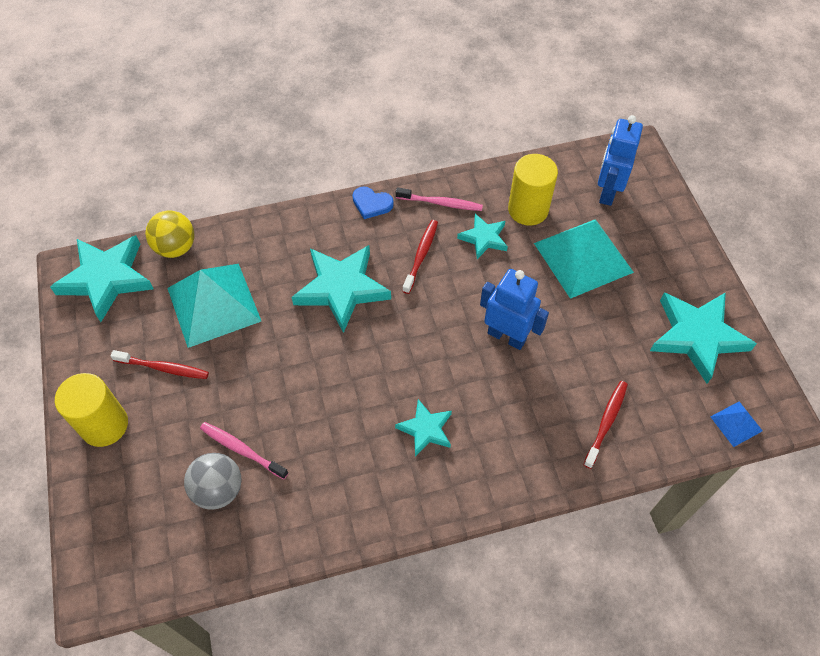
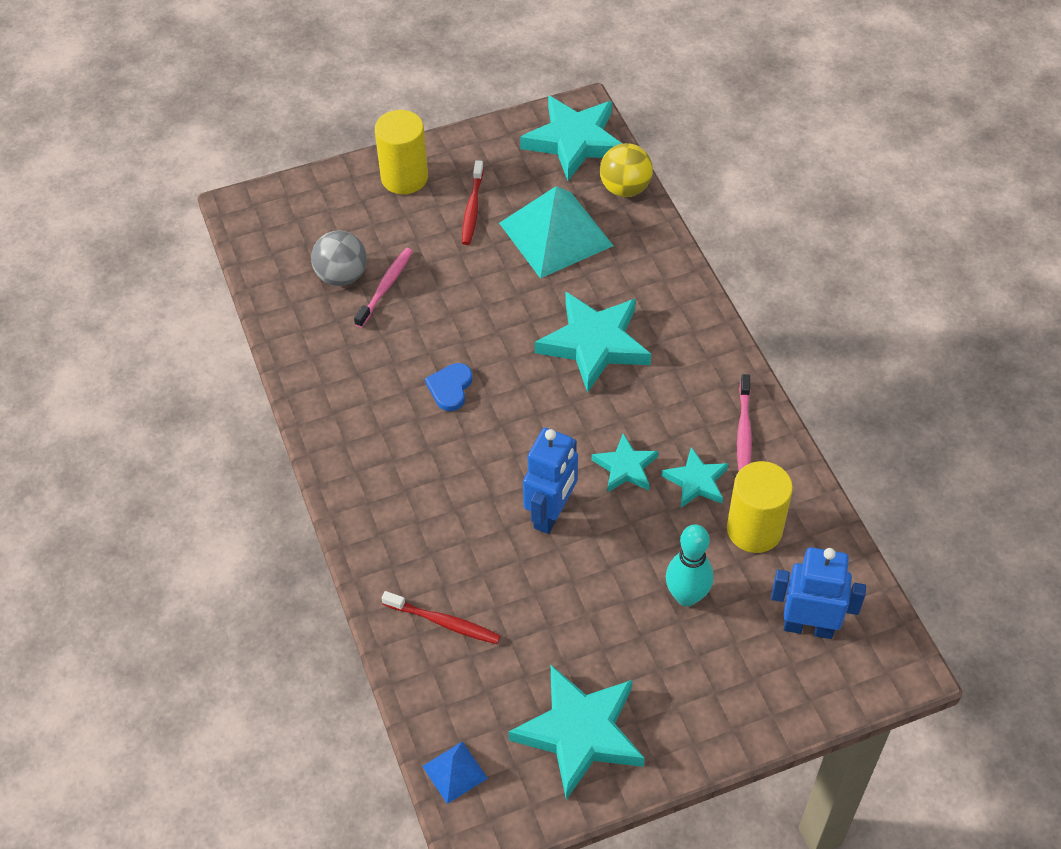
camera: 85 degrees right, 5 degrees down
(371, 204) = (726, 358): blue heart -> blue heart (450, 388)
(421, 255) = (656, 417): red toothbrush -> none
(426, 429) = (420, 442): turquoise star -> turquoise star (625, 467)
(583, 257) = (686, 596): turquoise pyramid -> turquoise bowling pin

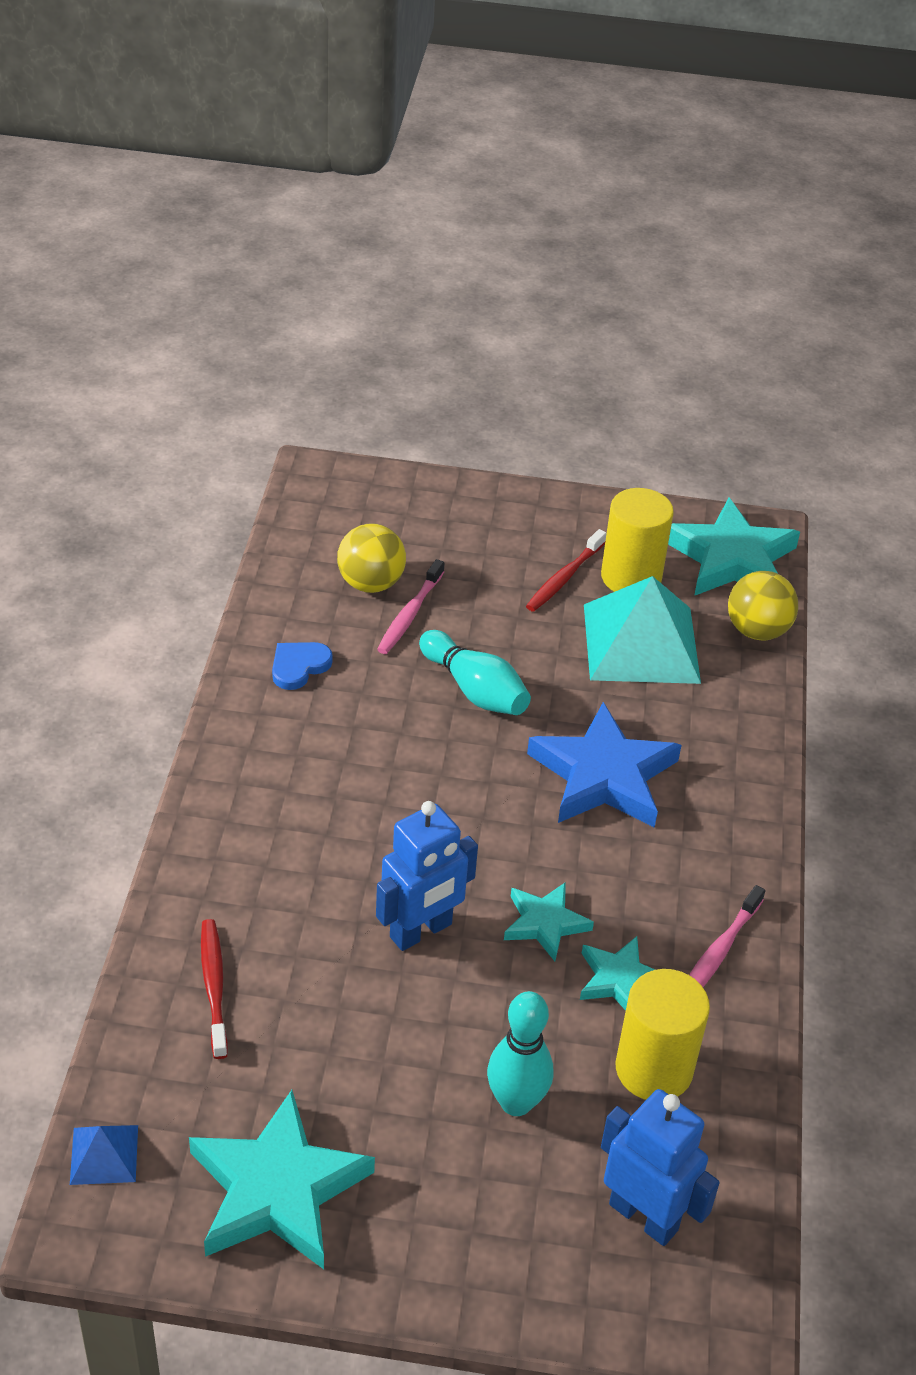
camera: 25 degrees right, 10 degrees down
(342, 276) = (371, 583): grey ball -> yellow ball
(385, 287) = (409, 614): pink toothbrush -> pink toothbrush turned 150 degrees clockwise
(404, 177) = (511, 517): yellow cylinder -> yellow cylinder (631, 577)
(444, 622) = (214, 986): red toothbrush -> red toothbrush turned 150 degrees counterclockwise
(450, 388) = (404, 746): blue heart -> blue heart (299, 666)
(469, 323) = (475, 690): none -> turquoise bowling pin
(594, 344) = (603, 776): turquoise star -> blue star

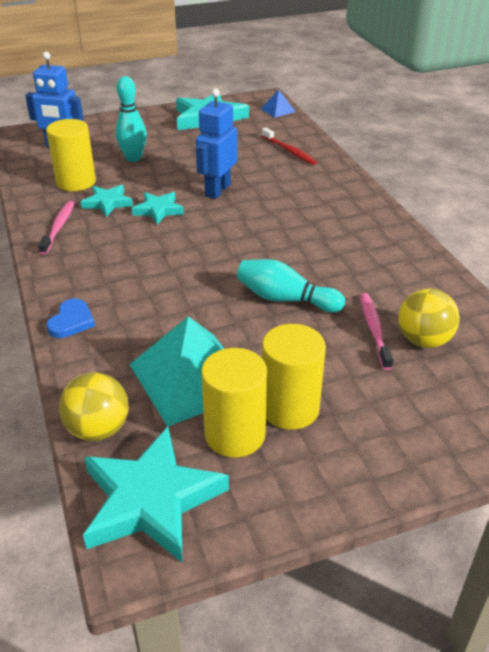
camera: 155 degrees right, 5 degrees down
(299, 666) = (403, 272): blue heart -> blue heart (71, 321)
(564, 578) = (290, 408): red toothbrush -> yellow cylinder
(603, 776) = (167, 281): blue star -> none

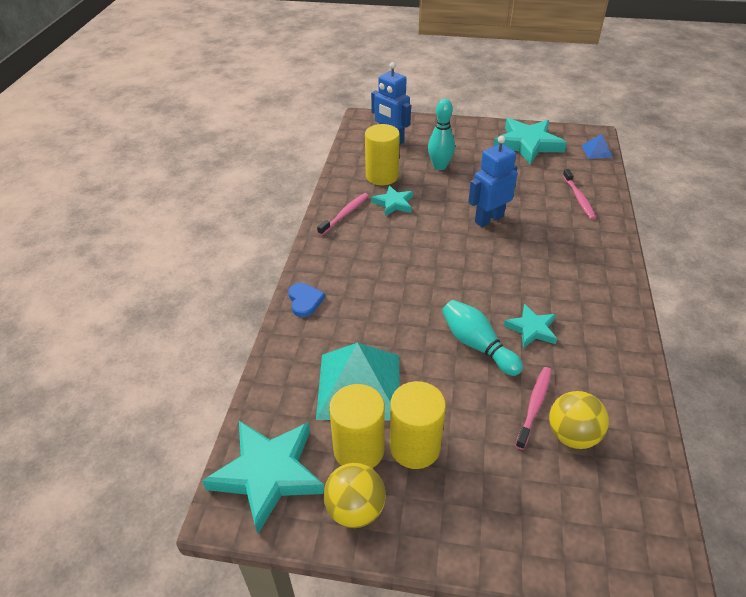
camera: 30 degrees right, 5 degrees up
(71, 321) = (305, 301): blue heart -> blue heart turned 60 degrees counterclockwise
(98, 429) = (268, 399): yellow ball -> yellow ball (355, 509)
(158, 210) = (428, 223): turquoise star -> turquoise star (531, 329)
(289, 151) = (578, 198): red toothbrush -> pink toothbrush

